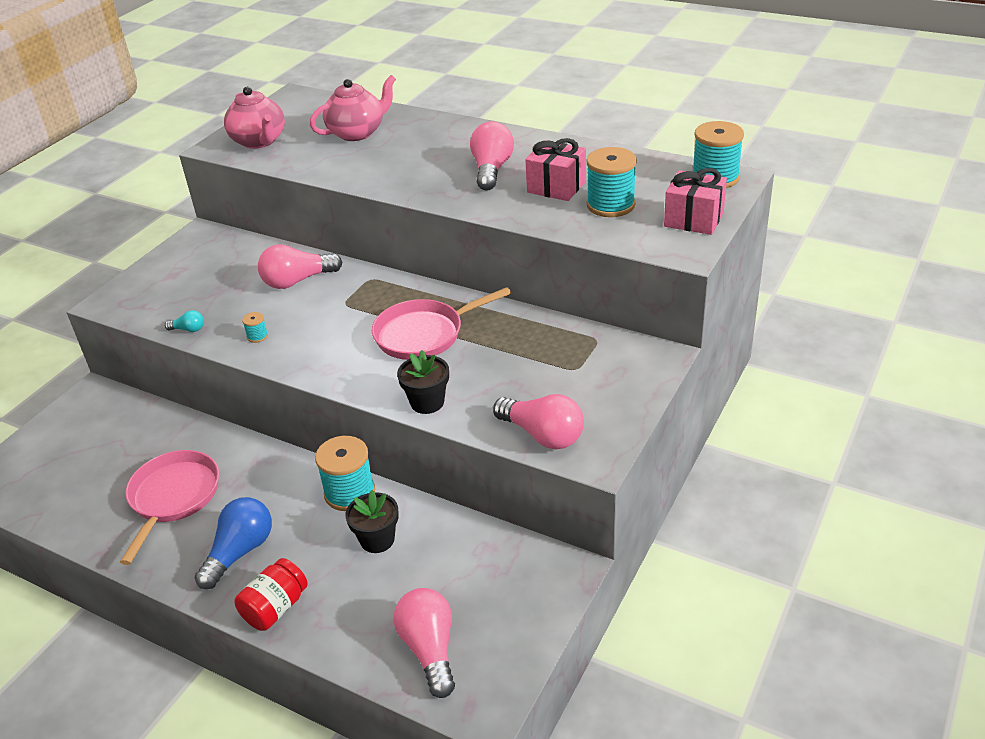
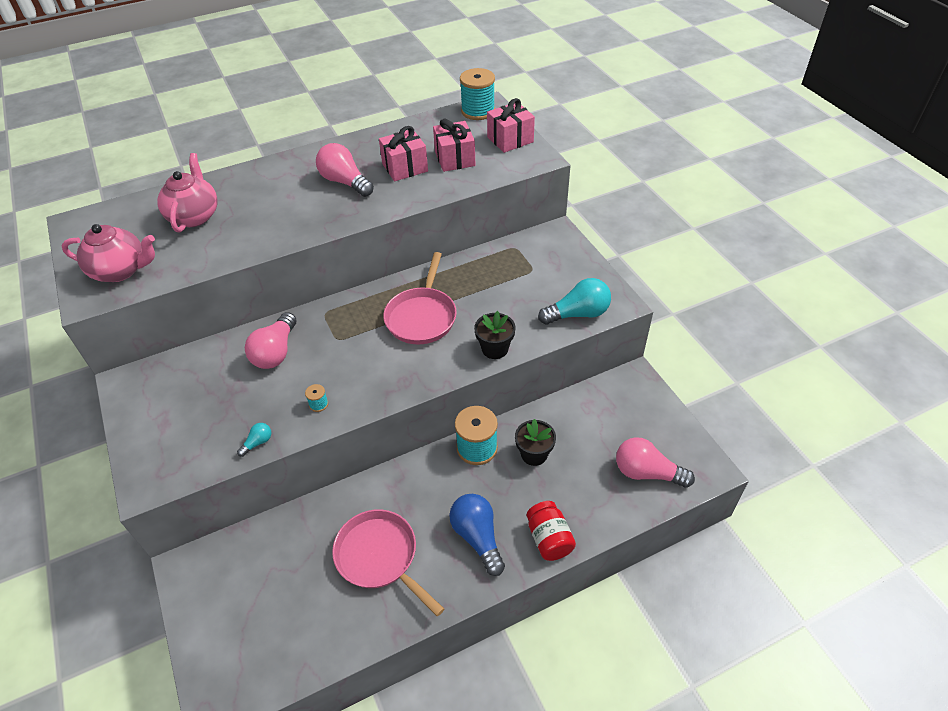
camera: 55 degrees left, 10 degrees up
(542, 435) = (578, 314): pink light bulb -> turquoise light bulb
(610, 205) = (455, 159): turquoise spool -> pink gift

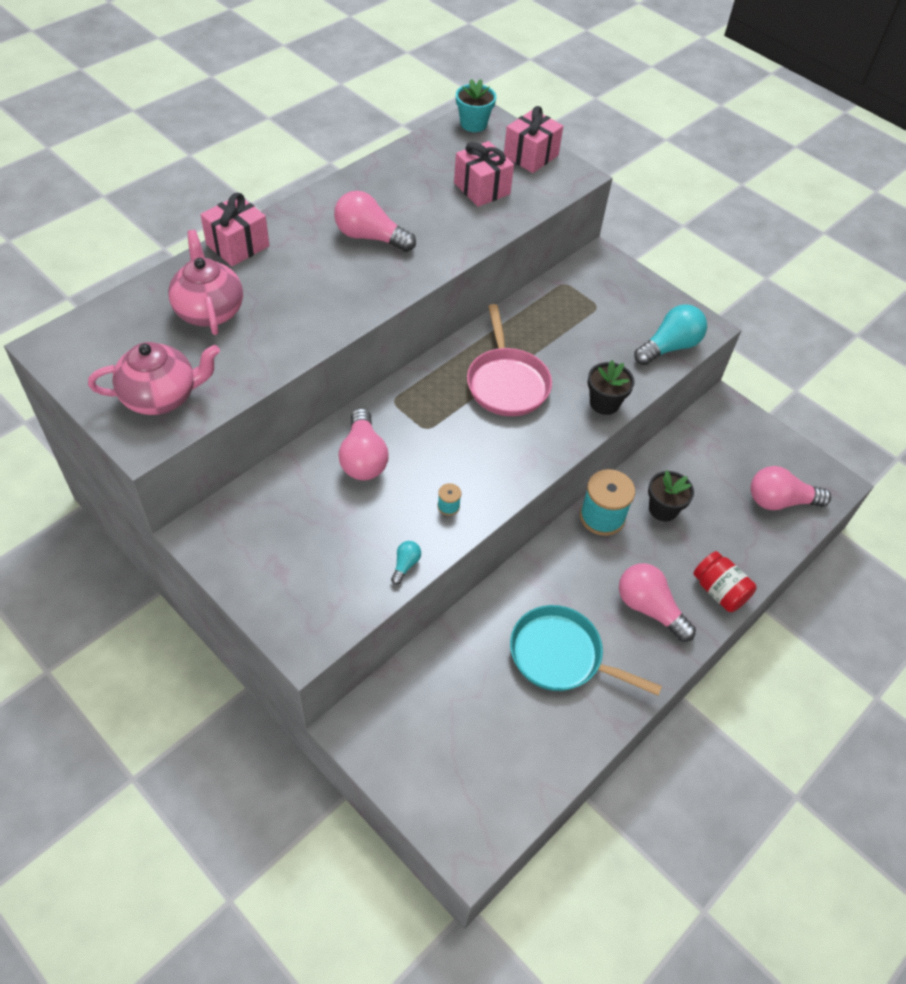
camera: 25 degrees left, 5 degrees up
(380, 557) = (561, 656): pink pan -> turquoise pan
(405, 167) = (430, 208): pink gift -> pink gift (238, 245)
(477, 537) = (649, 608): blue light bulb -> pink light bulb
(478, 111) = (473, 124): turquoise spool -> turquoise flower pot

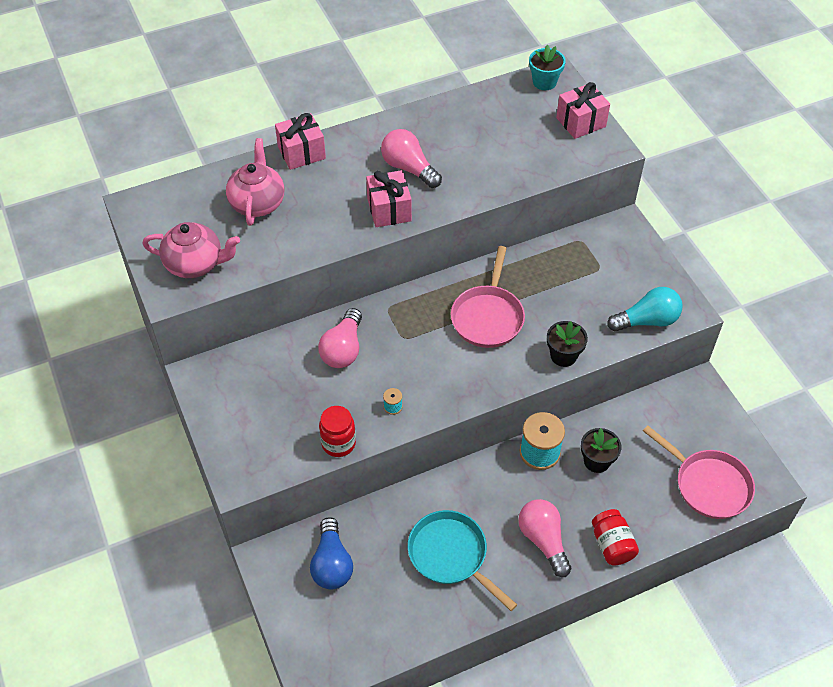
camera: 25 degrees right, 0 degrees up
(405, 565) = (338, 443): turquoise light bulb -> red jar
(433, 709) = (332, 564): none -> blue light bulb
(482, 188) = (523, 144): pink gift -> pink gift (389, 210)
(780, 501) = (708, 484): pink light bulb -> pink pan

